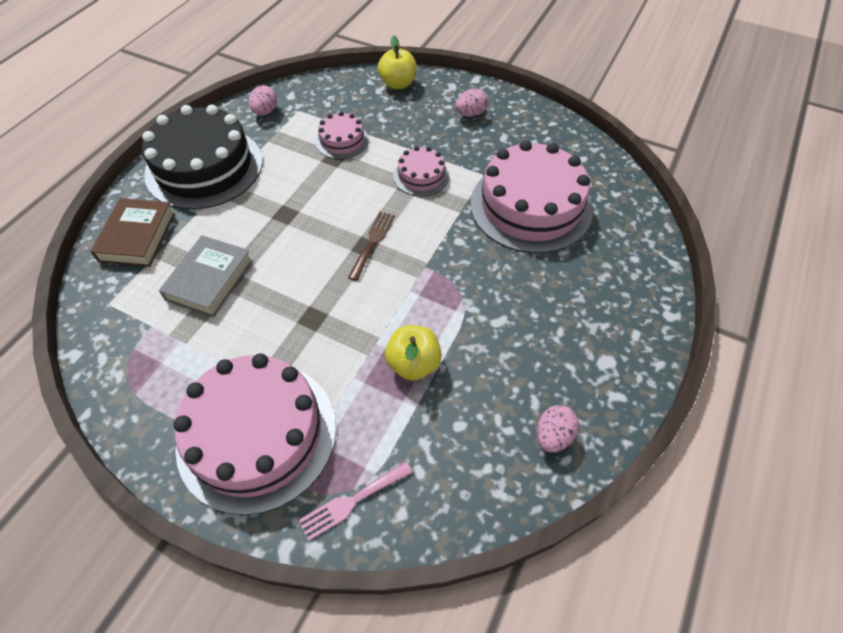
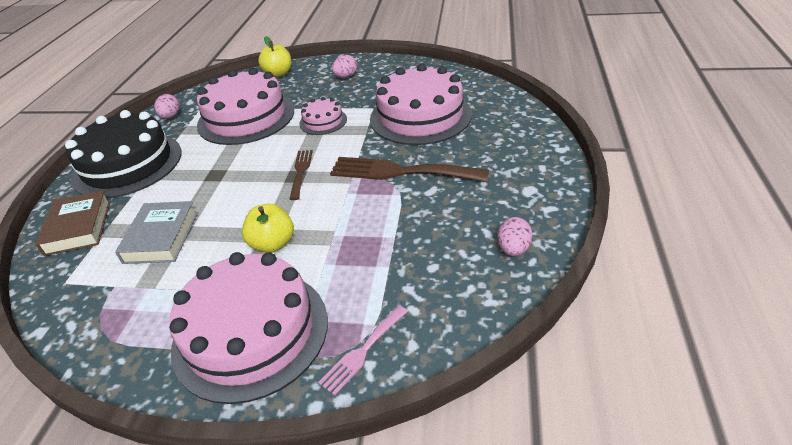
camera: 15 degrees left, 15 degrees down
(342, 141) = (246, 117): pink cake -> pink cake, size x2.09
(413, 363) = (373, 238): yellow apple -> yellow apple (273, 244)
(476, 281) = (400, 172): none -> brown fork

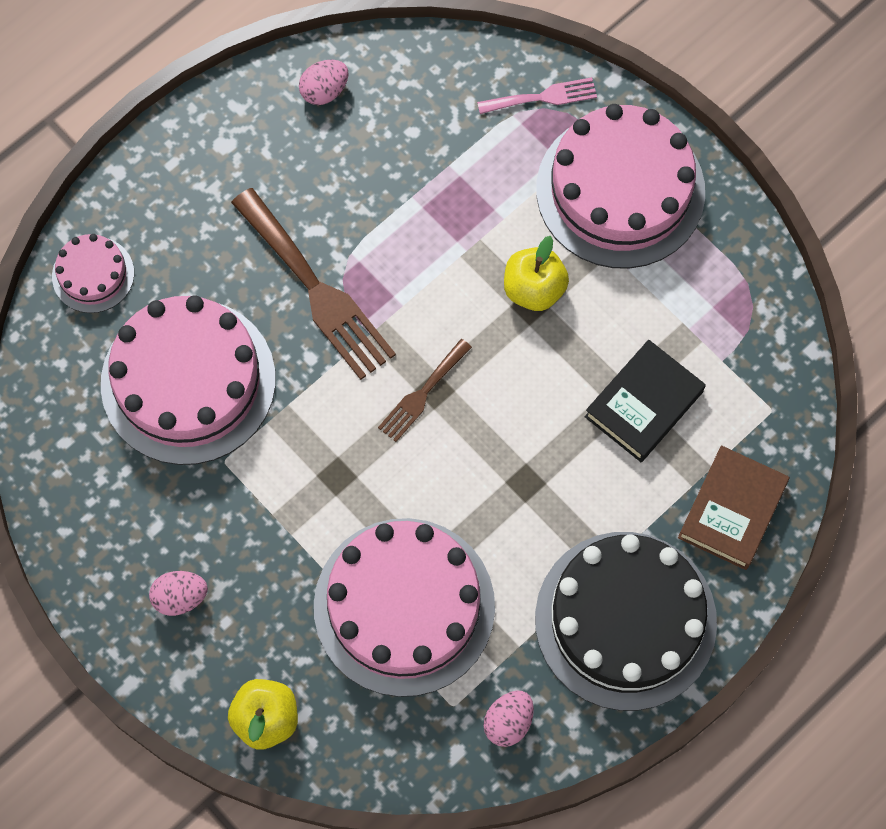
camera: 145 degrees left, 30 degrees up
(161, 237) = (643, 404): grey book -> black book
(323, 121) = (313, 489): pink cake -> pink cake (93, 274)

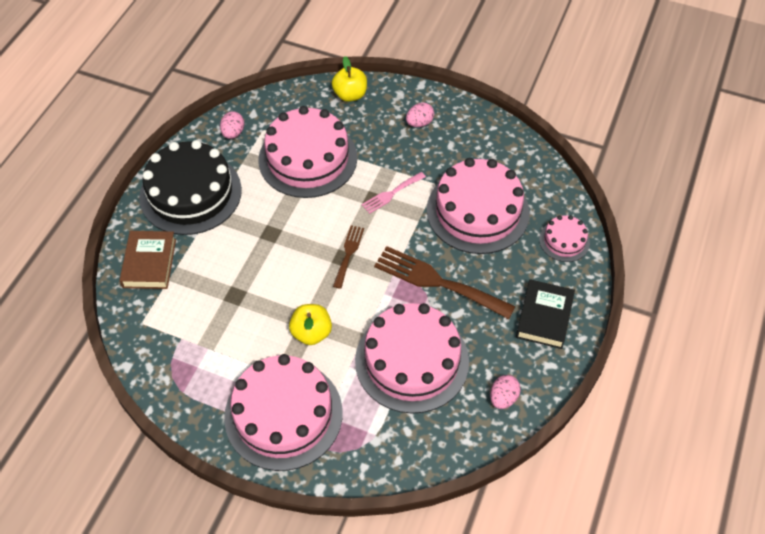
camera: 155 degrees right, 15 degrees down
(416, 190) = (412, 361): none -> pink cake
(543, 97) = (361, 455): pink fork -> pink fork (391, 194)
(643, 404) = (220, 296): black book -> black book (544, 317)

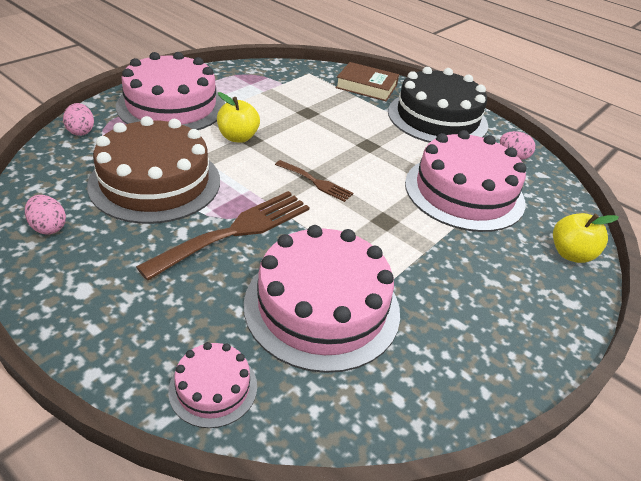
camera: 105 degrees right, 15 degrees down
(391, 194) = (387, 237): pink fork -> none
(412, 361) = (155, 182): pink cake -> brown cake
(419, 123) = (508, 304): pink egg -> pink egg (81, 131)
(544, 317) = (111, 306): black book -> none

